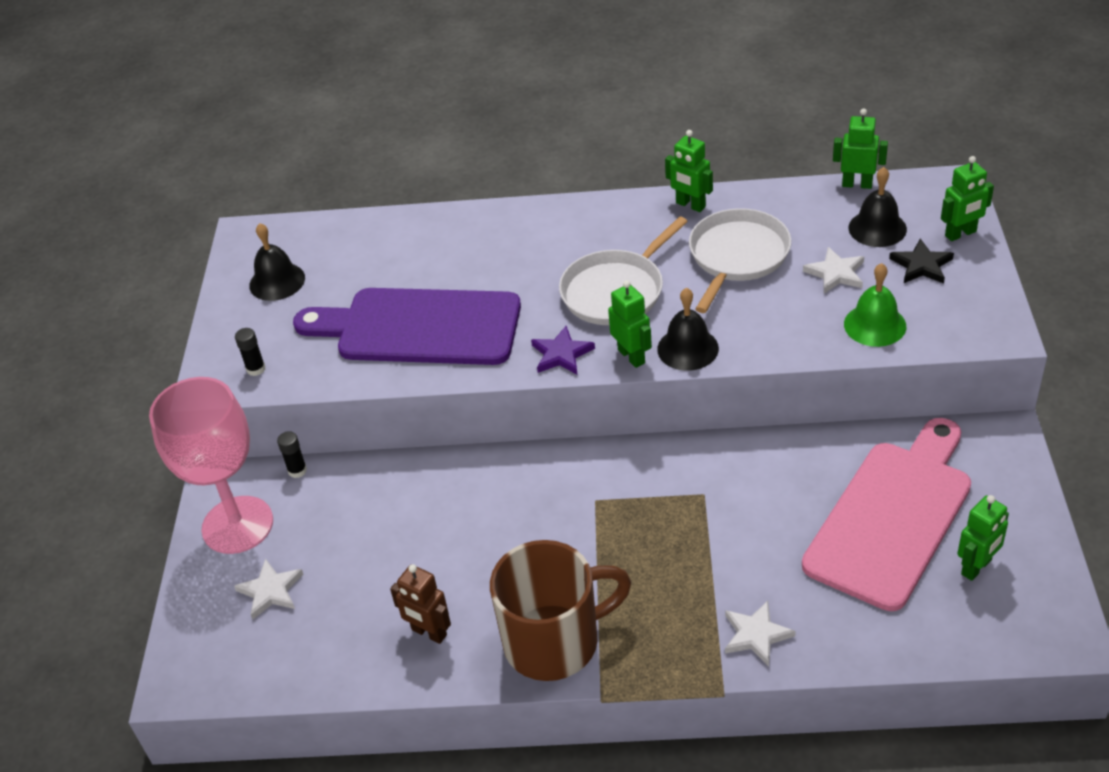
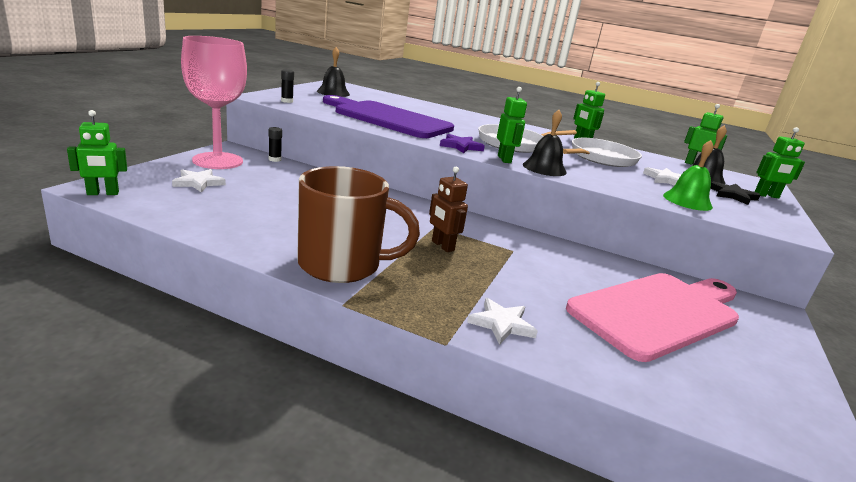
camera: 15 degrees right, 20 degrees down
(429, 633) = (264, 229): brown robot -> brown robot (442, 246)
(976, 567) = (730, 367): green robot -> green robot (103, 193)

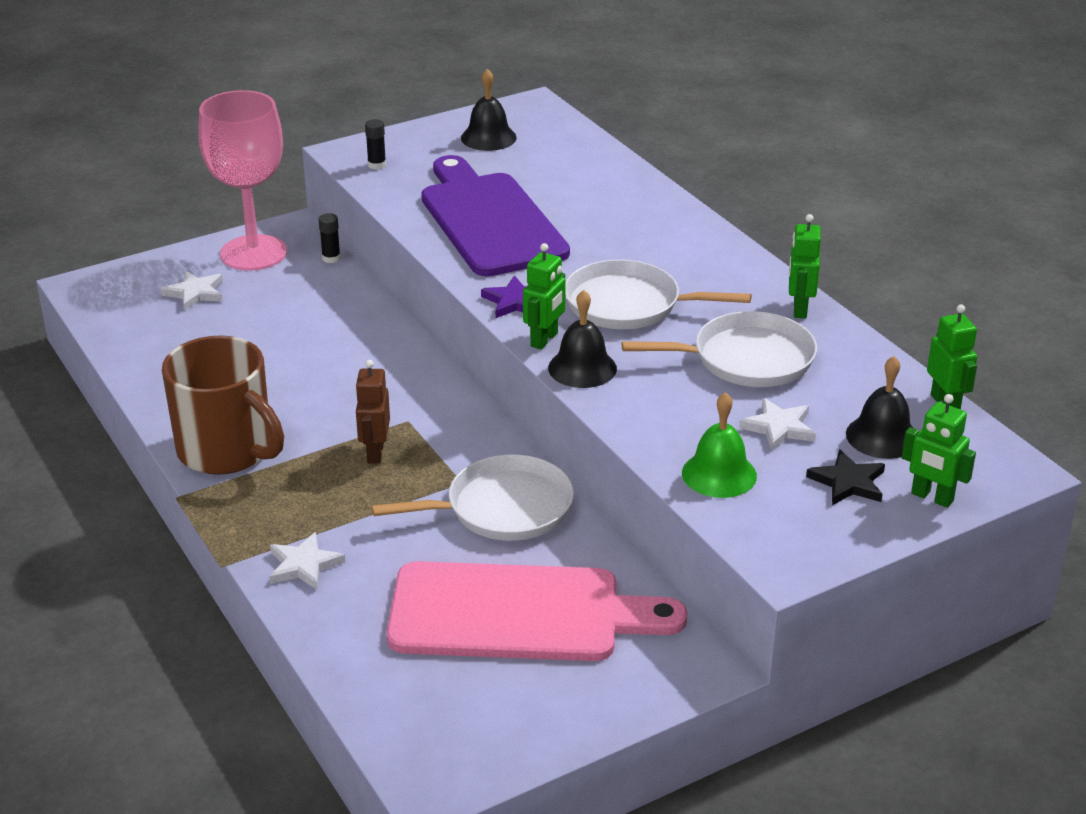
camera: 40 degrees right, 10 degrees up
(103, 193) = (85, 297): green robot -> none
(555, 258) = (502, 508): none -> white pan

